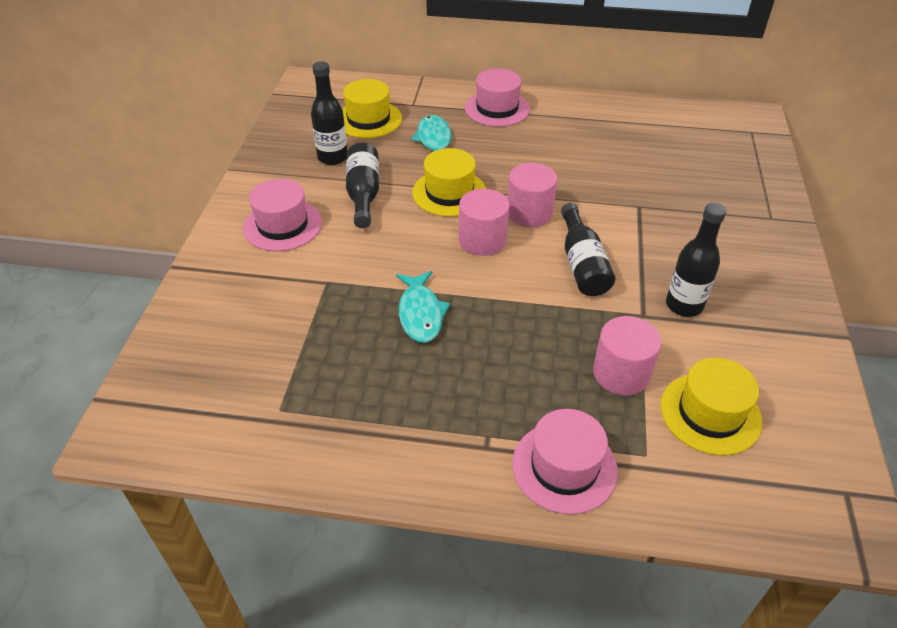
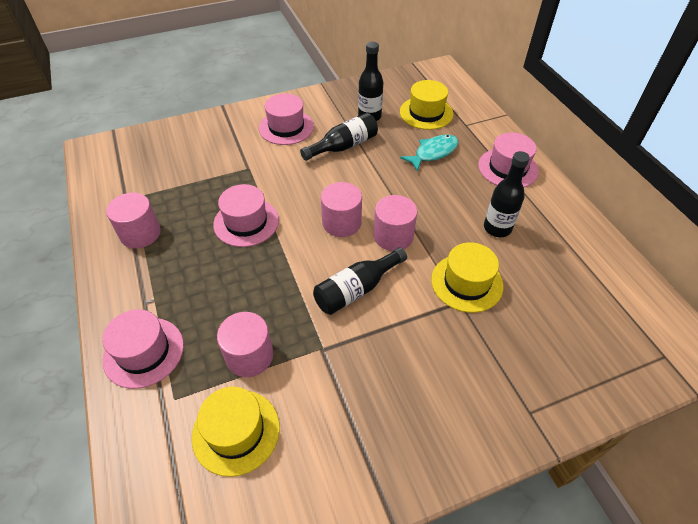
camera: 60 degrees right, 5 degrees up
(358, 421) = (140, 233): none -> pink cylinder
(420, 313) = (246, 222): turquoise fish -> pink hat
(449, 193) = (380, 185): yellow hat -> yellow hat (466, 282)
(684, 305) = (352, 375): black bottle -> black bottle (497, 228)

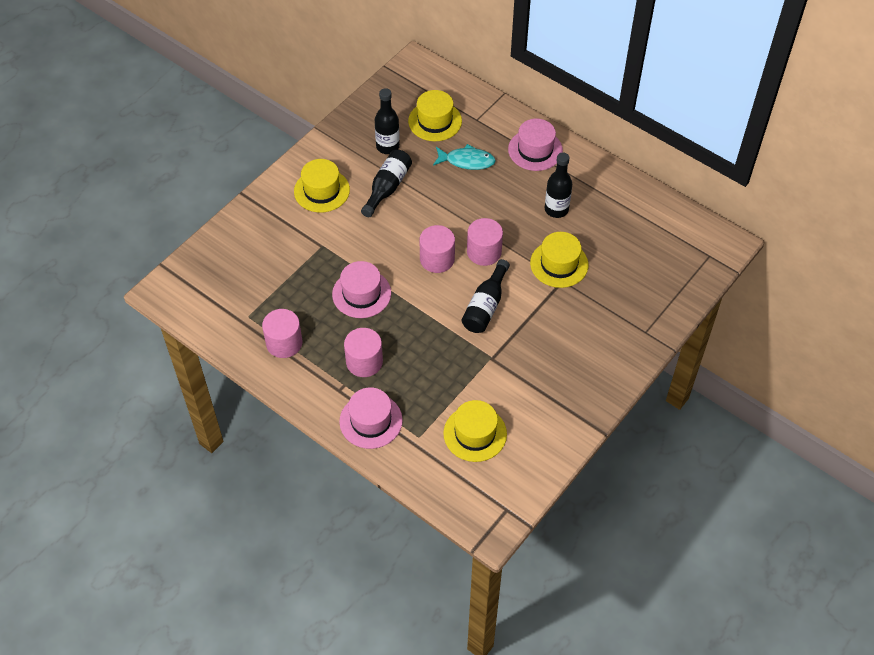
camera: 30 degrees left, 5 degrees up
(249, 356) = (446, 386): pink cylinder -> pink cylinder (364, 362)
(286, 127) = (321, 190): pink hat -> yellow hat
(433, 153) = (467, 161): turquoise fish -> turquoise fish turned 75 degrees clockwise

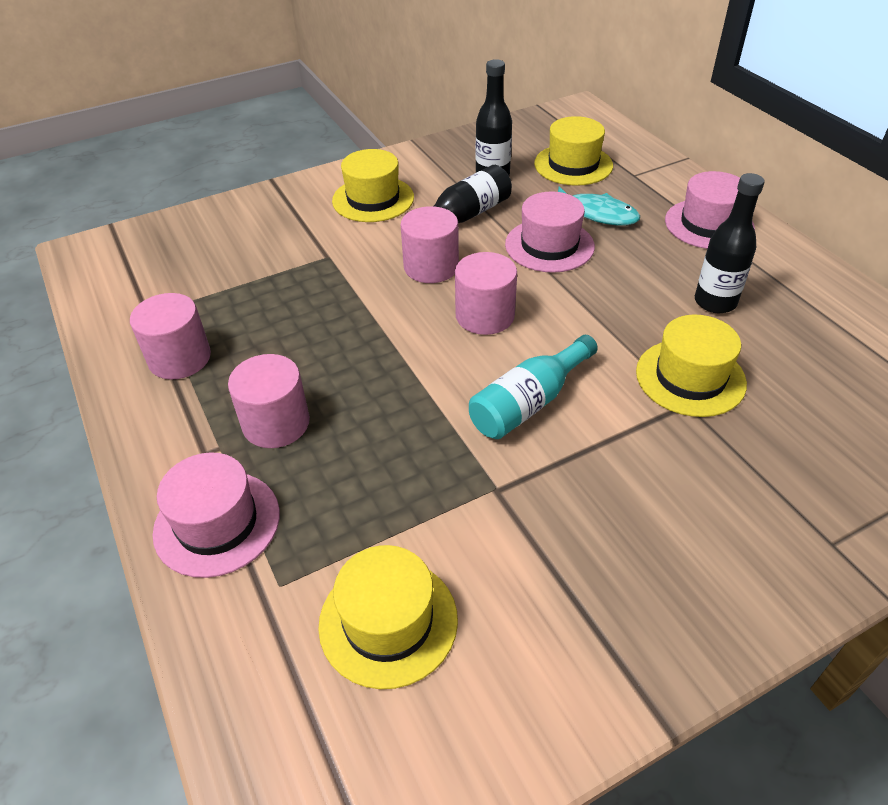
camera: 25 degrees right, 10 degrees down
(361, 294) = (340, 328): pink hat -> pink hat (549, 245)
(484, 252) = (566, 326): pink cylinder -> pink cylinder (431, 267)
(485, 306) = (529, 402): black bottle -> turquoise bottle

